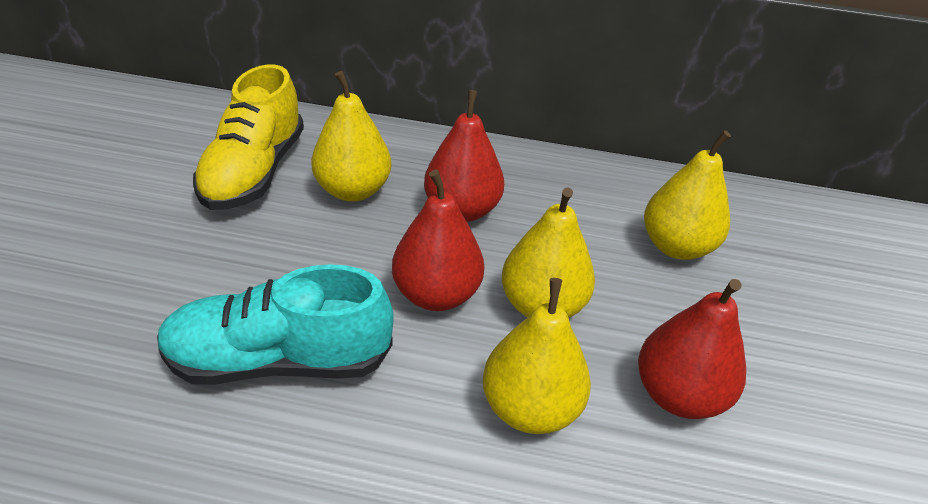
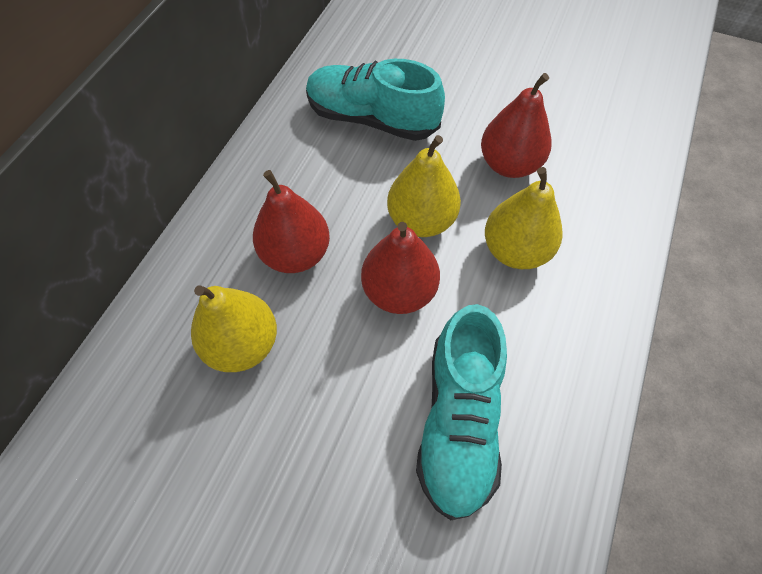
camera: 75 degrees left, 20 degrees up
(254, 172) = (182, 445): yellow shoe -> none
(676, 247) = (372, 119): yellow pear -> turquoise shoe

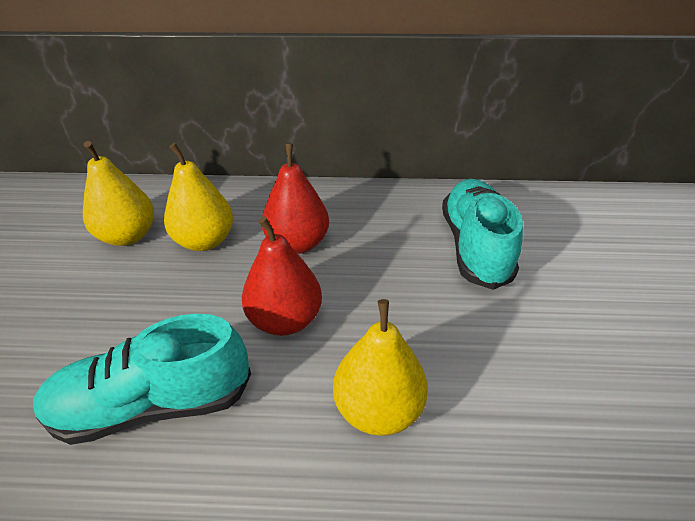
camera: 70 degrees right, 20 degrees down
(421, 220) = (375, 315): yellow pear -> yellow pear (128, 236)
(509, 164) = (500, 374): red pear -> none

